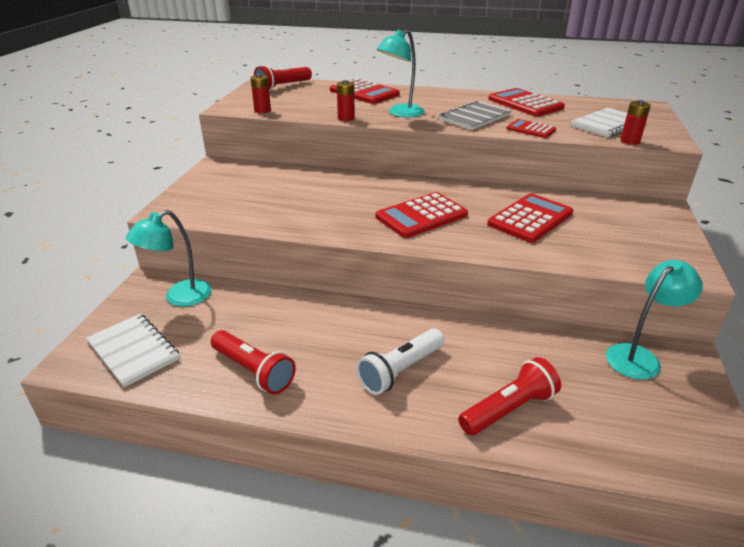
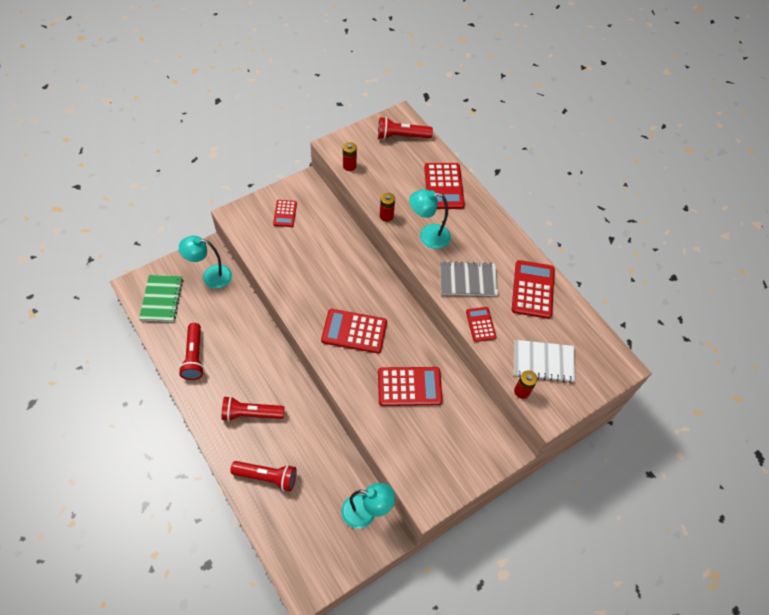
camera: 40 degrees right, 25 degrees up
(133, 351) = (162, 299): white notebook -> green notebook
(223, 187) = (285, 213): none -> red calculator
(401, 370) = (251, 414): white flashlight -> red flashlight

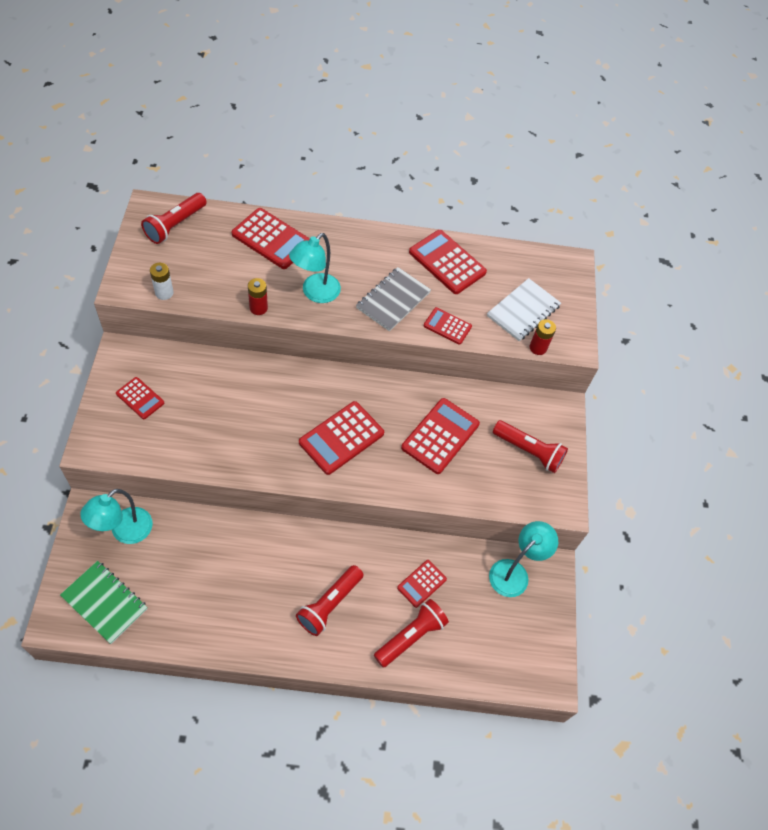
camera: 55 degrees left, 0 degrees up
(194, 356) = (211, 616): red flashlight -> red flashlight (529, 451)
(309, 458) = (421, 583): none -> red calculator
(349, 166) = (164, 293): red battery -> white battery

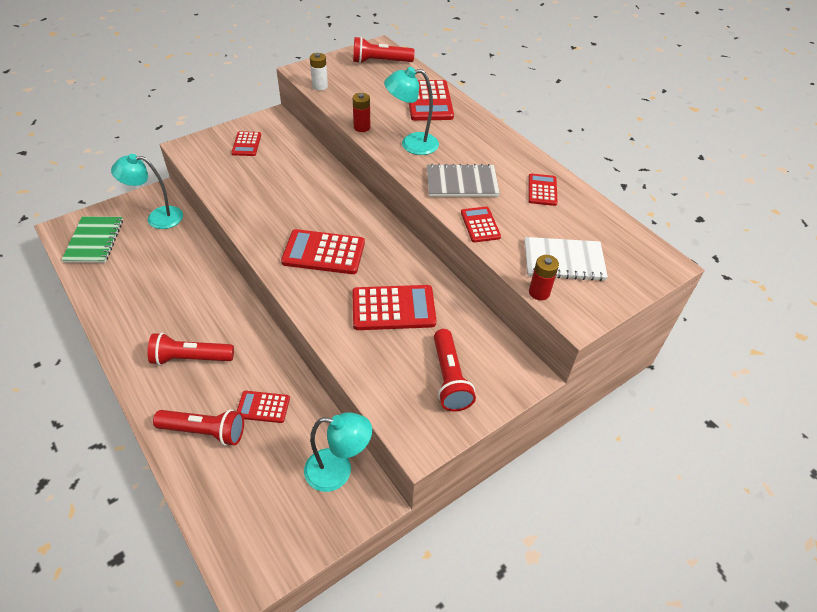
camera: 55 degrees right, 10 degrees down
(447, 262) = (542, 190): red calculator -> red calculator, size x0.58

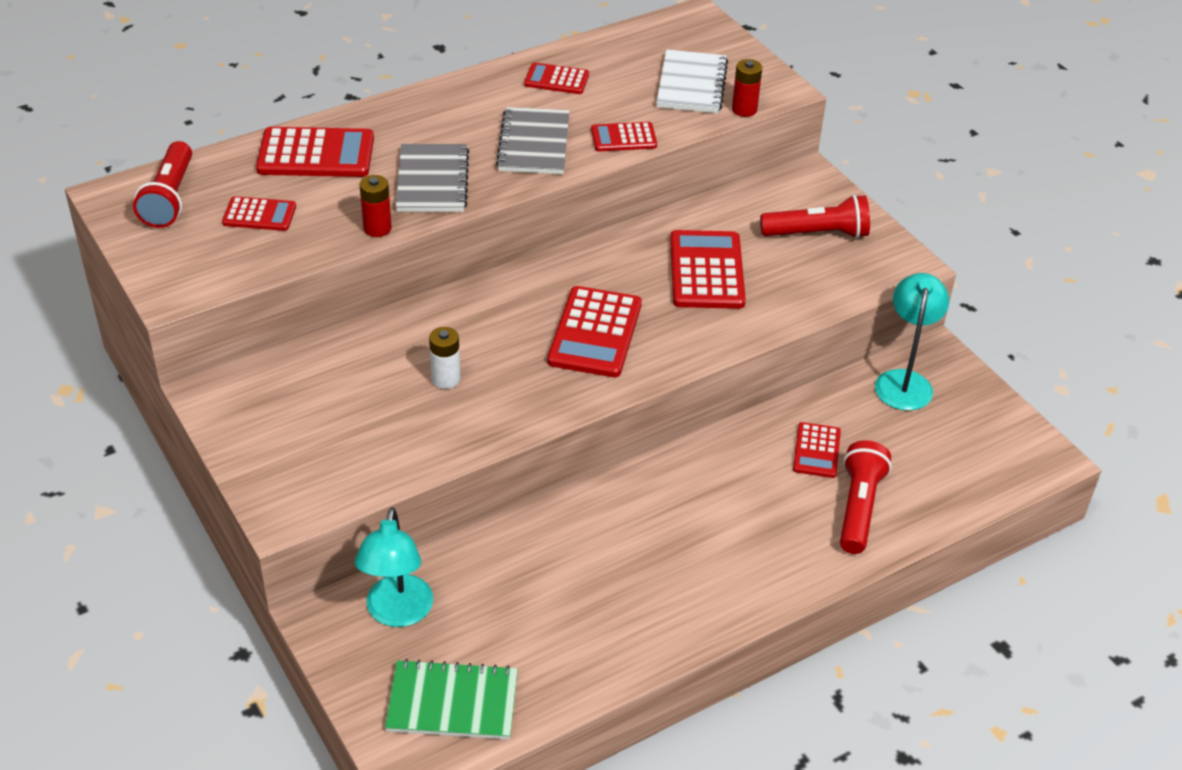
camera: 85 degrees left, 5 degrees down
(191, 358) = (734, 533): red flashlight -> none
(246, 144) = (293, 428): red calculator -> red calculator (259, 215)
(320, 86) = (235, 272): white battery -> white battery (446, 379)
(411, 144) = (432, 181): turquoise lamp -> grey notebook

